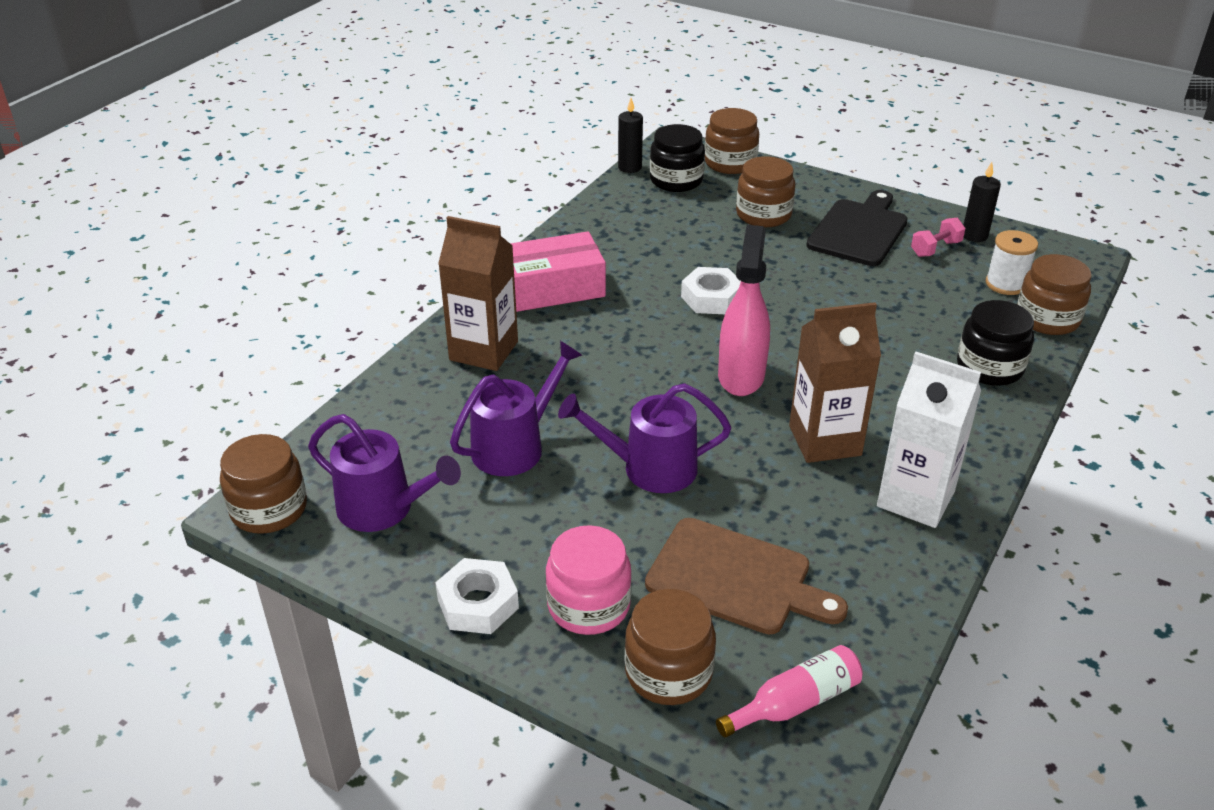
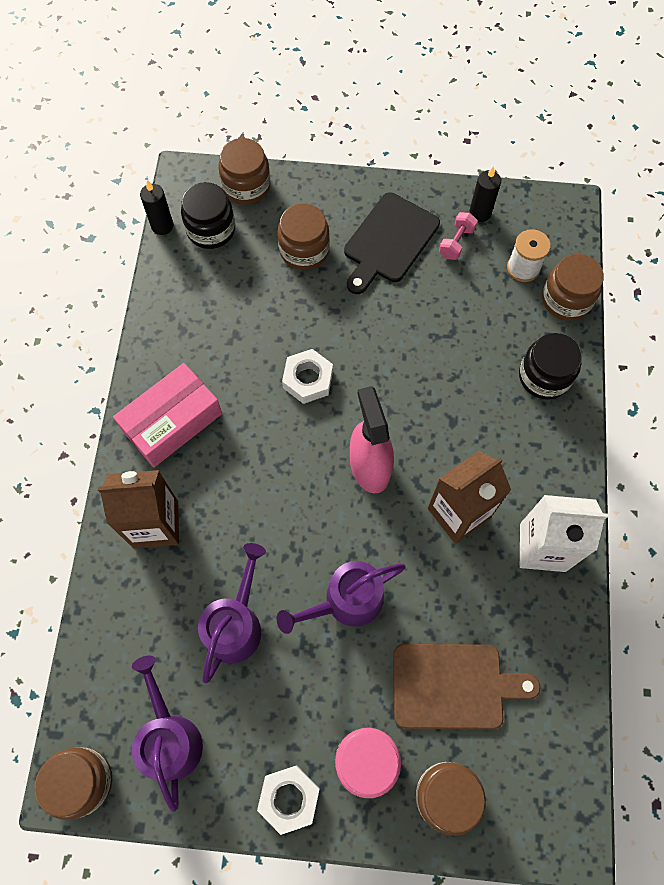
camera: 25 degrees left, 30 degrees up
(383, 508) = (170, 738): purple watering can -> purple watering can turned 105 degrees counterclockwise
(795, 702) = (536, 781): pink bottle -> none
(859, 230) = (389, 241): black cutting board -> black cutting board turned 150 degrees counterclockwise

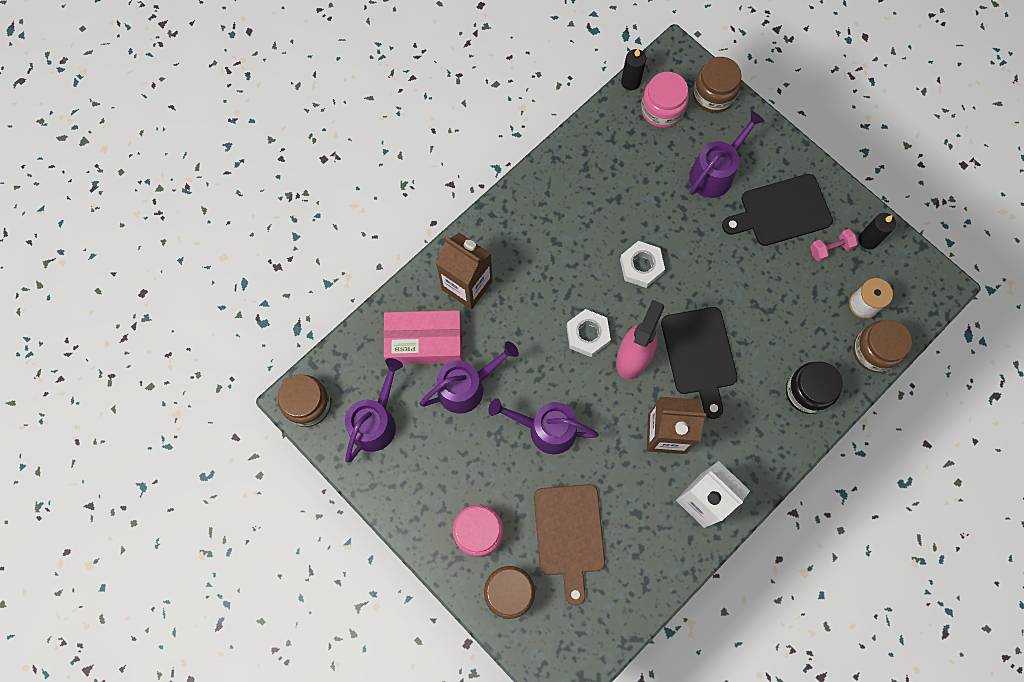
camera: 40 degrees right, 5 degrees up
(172, 422) = (529, 226): pink box -> pink box (424, 341)
(211, 229) = (662, 109): black jar -> pink jar
(289, 798) = (416, 514): white nut -> white nut (587, 335)
(304, 250) = (715, 173): brown jar -> purple watering can
(427, 418) = (699, 355): none -> black cutting board
(454, 686) = (569, 535): brown cutting board -> brown cutting board turned 45 degrees clockwise

